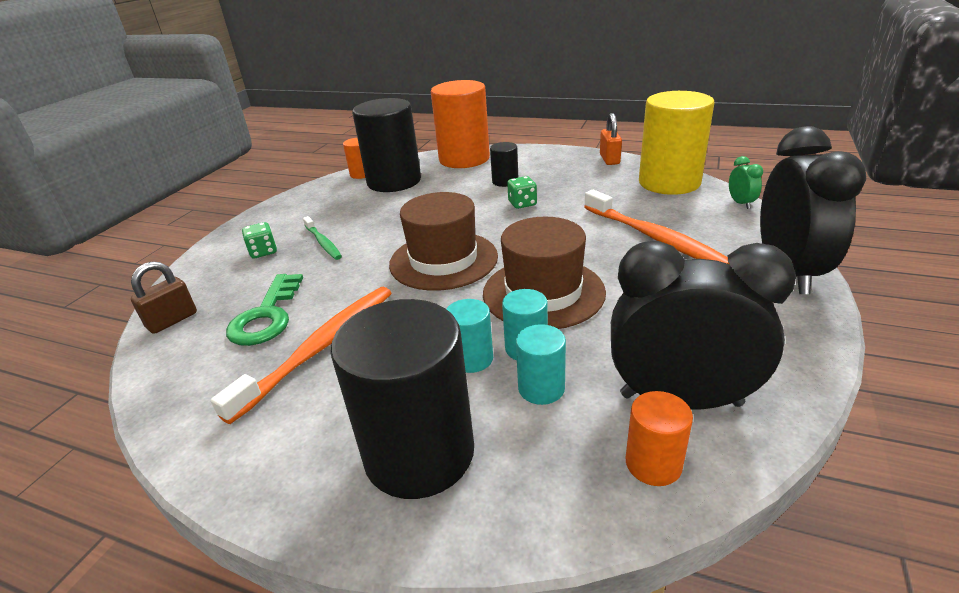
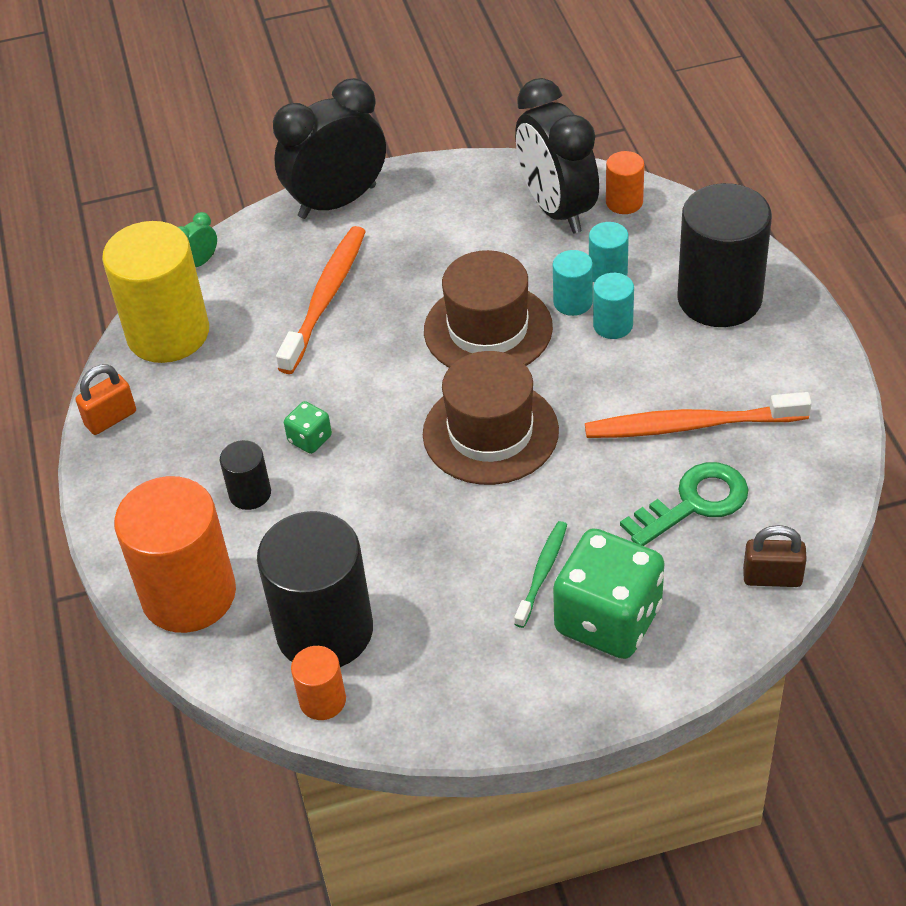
camera: 125 degrees left, 15 degrees up
(263, 252) = (608, 619): green dice -> green dice, size x2.25

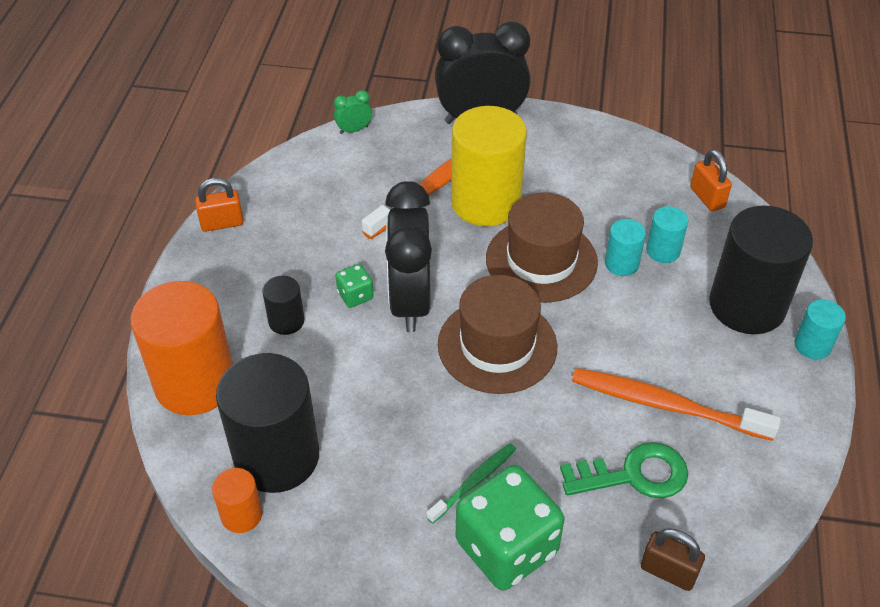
camera: 20 degrees right, 0 degrees up
(168, 334) = (300, 175): yellow cylinder -> yellow cylinder (486, 202)
(557, 209) = (649, 184): black clock -> black clock (410, 301)
(613, 325) = (644, 295): turquoise cylinder -> turquoise cylinder (812, 345)
(624, 202) = (707, 197): orange cylinder -> orange padlock

